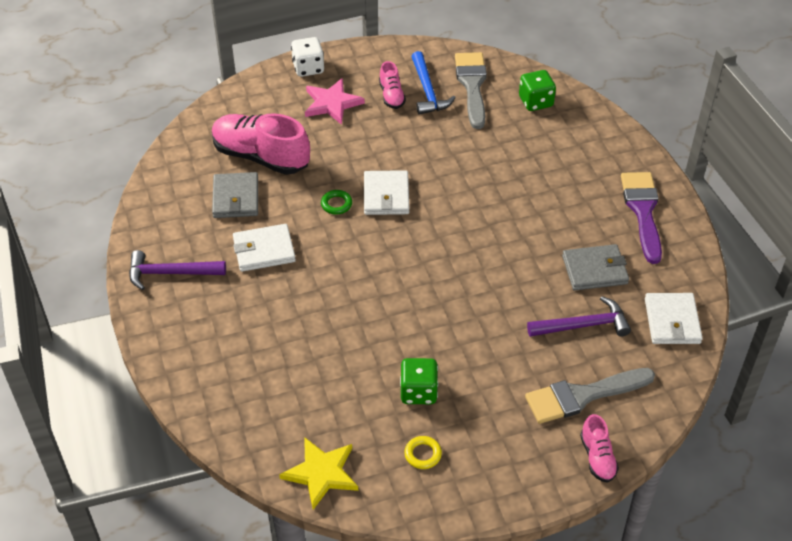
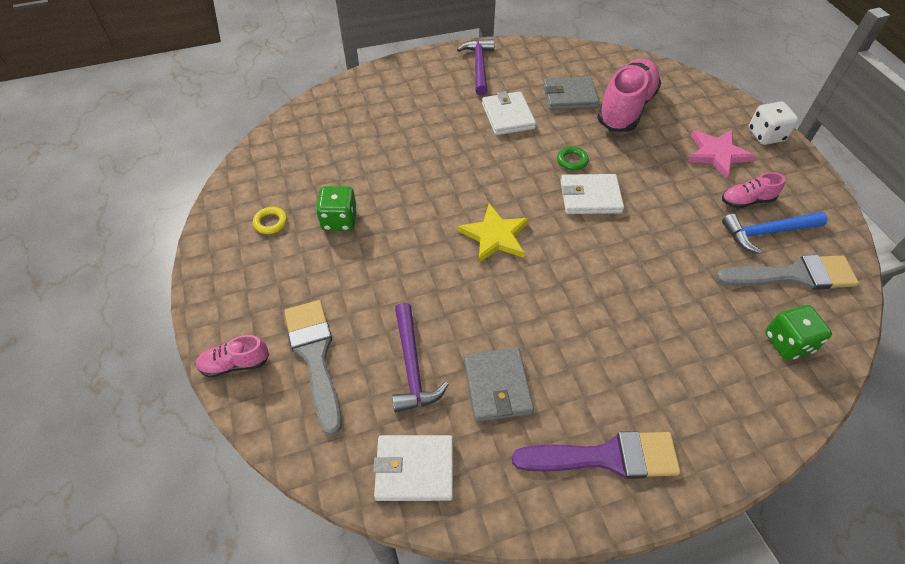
camera: 90 degrees right, 5 degrees up
(321, 473) = (267, 158): yellow star -> yellow star (495, 236)

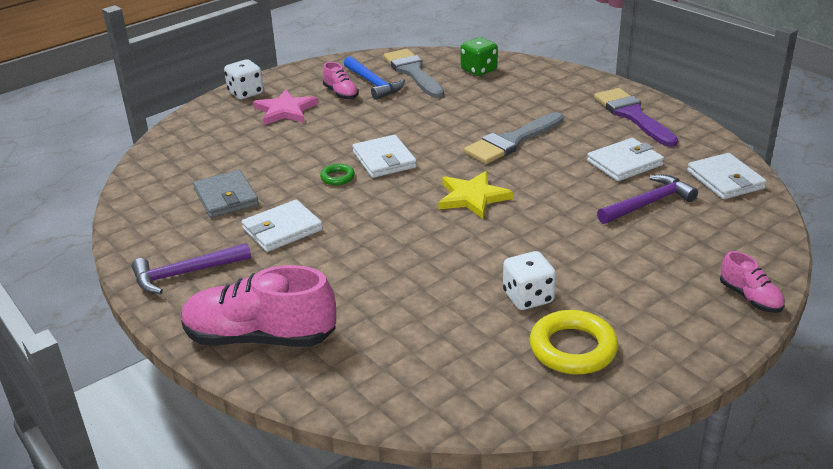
camera: 110 degrees left, 20 degrees down
(270, 222) = (573, 348): yellow ring -> yellow ring, size x1.95
(315, 356) = (693, 255): grey brush -> grey brush (511, 141)
(339, 220) = (528, 297): green dice -> white dice
(497, 386) = (624, 163): grey wallet -> white wallet
(626, 109) = (235, 162): pink shoe -> pink shoe (260, 337)

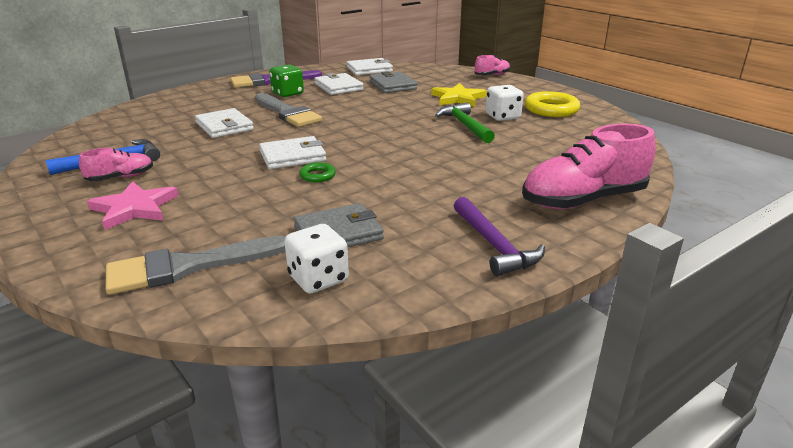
camera: 90 degrees left, 5 degrees down
(246, 93) = (47, 239): white dice -> white dice (318, 279)
(260, 337) = (583, 200): pink shoe -> pink shoe turned 60 degrees clockwise
(282, 229) = (411, 198): white wallet -> white wallet (224, 126)
(413, 72) = (106, 144): grey brush -> grey brush (187, 267)
(472, 197) = (372, 127): yellow star -> yellow star (458, 98)
(479, 70) = (136, 119): green dice -> green dice (287, 94)
(487, 264) = (465, 125): none -> green hammer
(648, 203) = (392, 85): purple hammer -> grey wallet

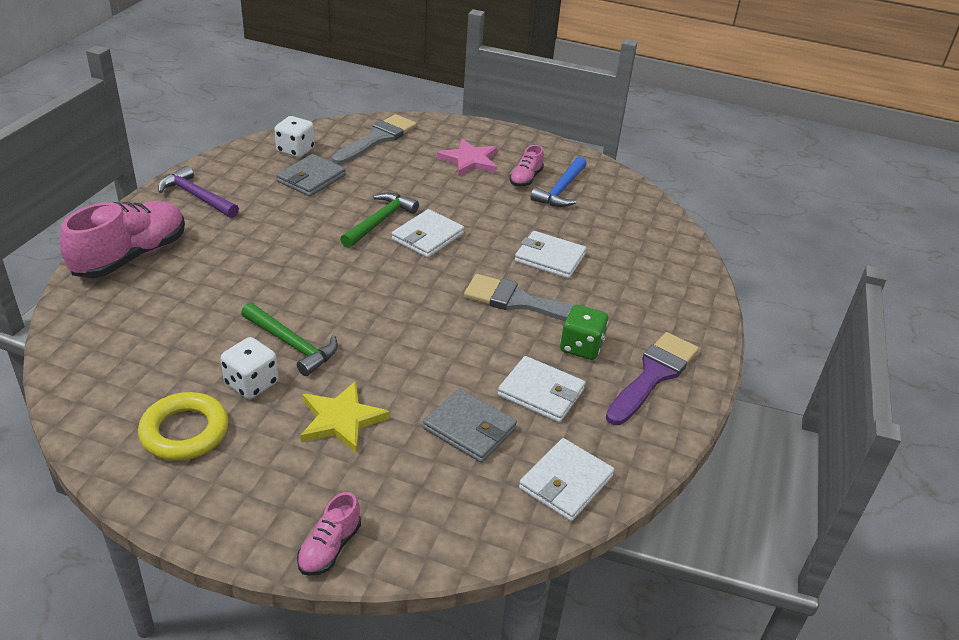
camera: 145 degrees right, 10 degrees up
(317, 175) = (379, 221): green ring -> green hammer

